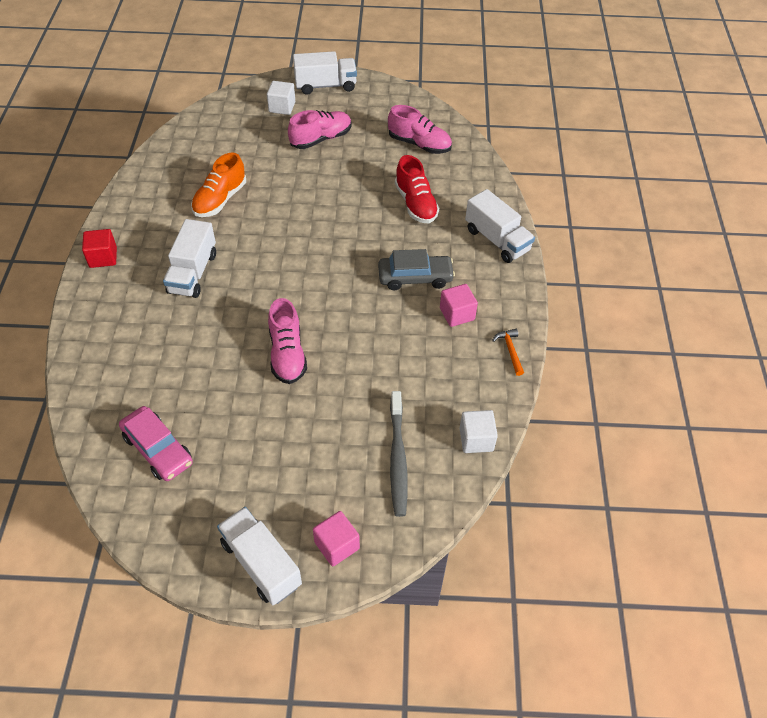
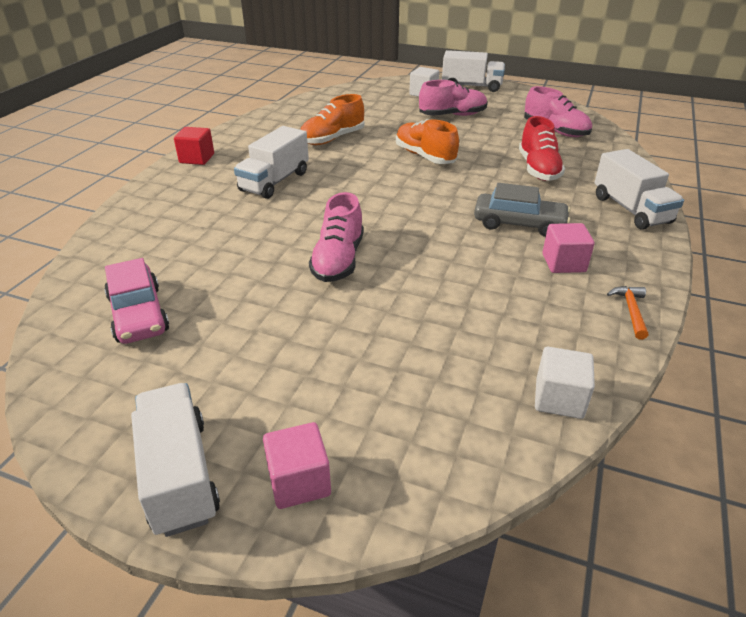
camera: 20 degrees right, 15 degrees down
(314, 207) = (425, 156): none -> orange shoe
(398, 458) = (434, 393): grey toothbrush -> none

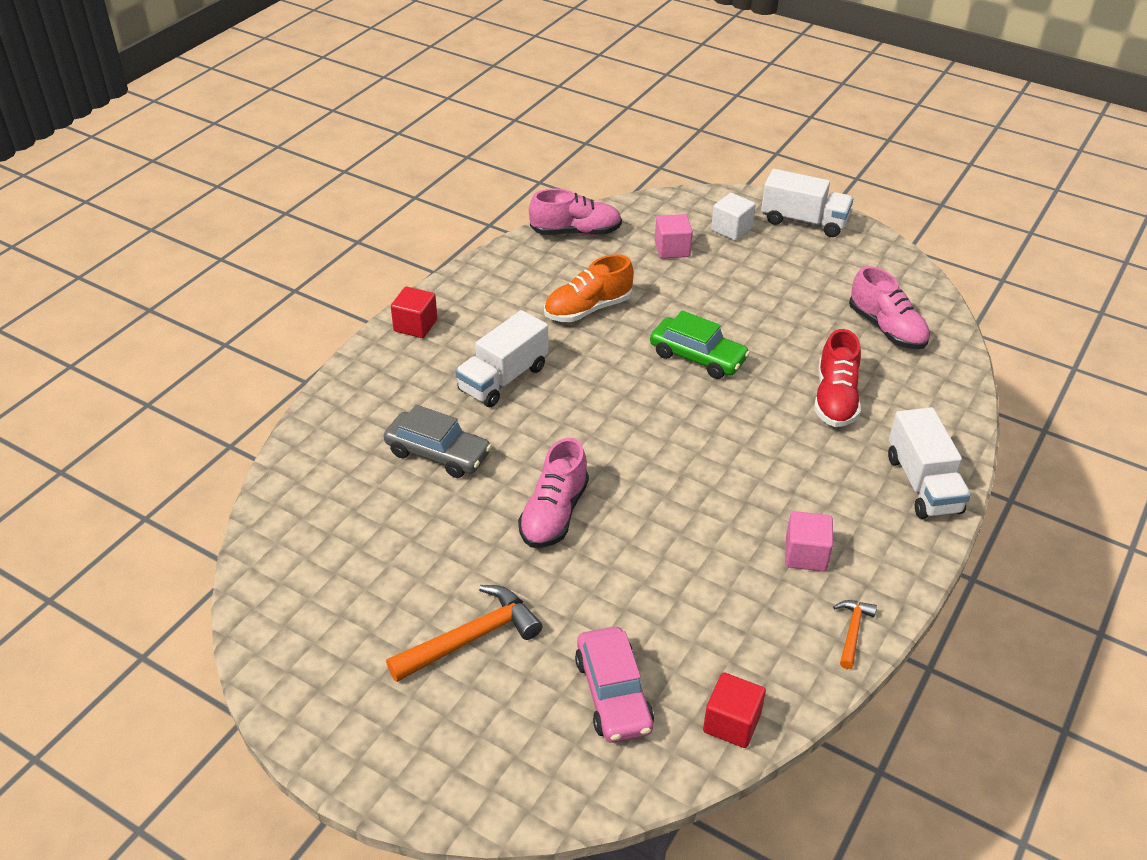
camera: 10 degrees right, 5 degrees up
(138, 314) = (337, 557): pink car -> pink car (613, 694)
(180, 475) = (365, 741): white truck -> none
(281, 362) = (471, 638): none -> orange hammer
(299, 481) = (467, 766): pink cube -> pink cube (672, 249)
(425, 156) = (697, 357): orange shoe -> green car
(452, 115) = (757, 281): pink shoe -> pink shoe (575, 232)
(519, 224) = (776, 488): grey car -> grey car (438, 453)
(559, 399) = (731, 723): white cube -> red cube

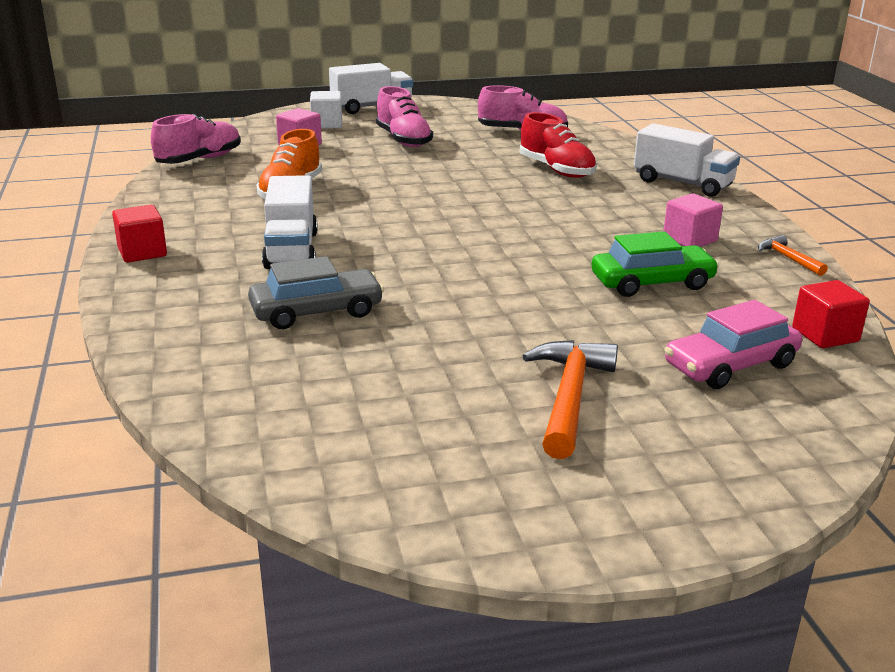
camera: 45 degrees left, 15 degrees down
(554, 514) = (486, 299): pink shoe -> pink shoe (403, 140)
(613, 694) = (730, 365): pink car -> pink car turned 120 degrees clockwise
(697, 357) = (426, 184): green car -> green car (652, 283)

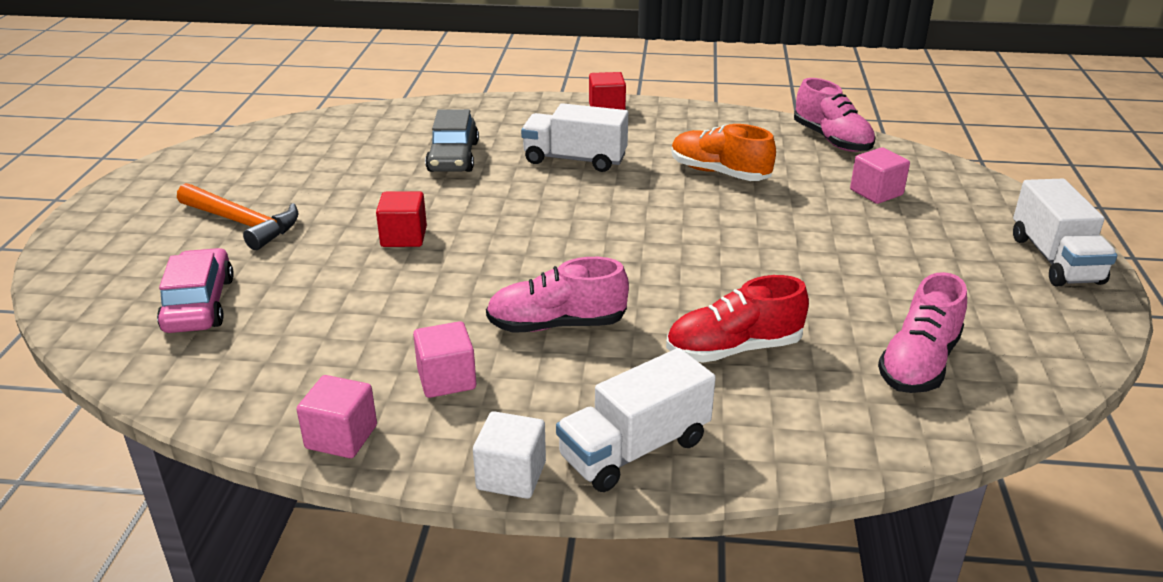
camera: 110 degrees right, 5 degrees up
(327, 124) = (964, 217): white cube -> white cube (511, 476)
(403, 140) = (889, 259): pink shoe -> pink shoe (556, 325)
(652, 283) = (369, 315): green car -> none
(788, 258) = (341, 437): orange hammer -> pink cube
(825, 335) = (180, 379): red cube -> red cube (404, 237)

